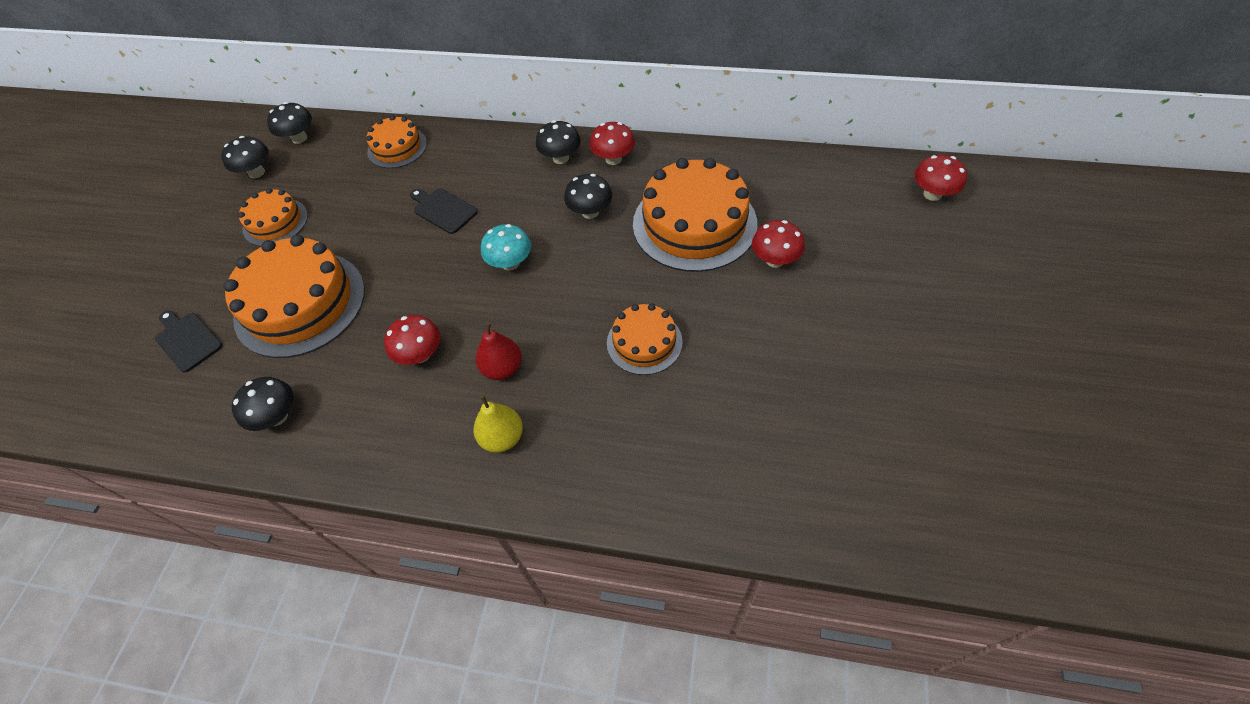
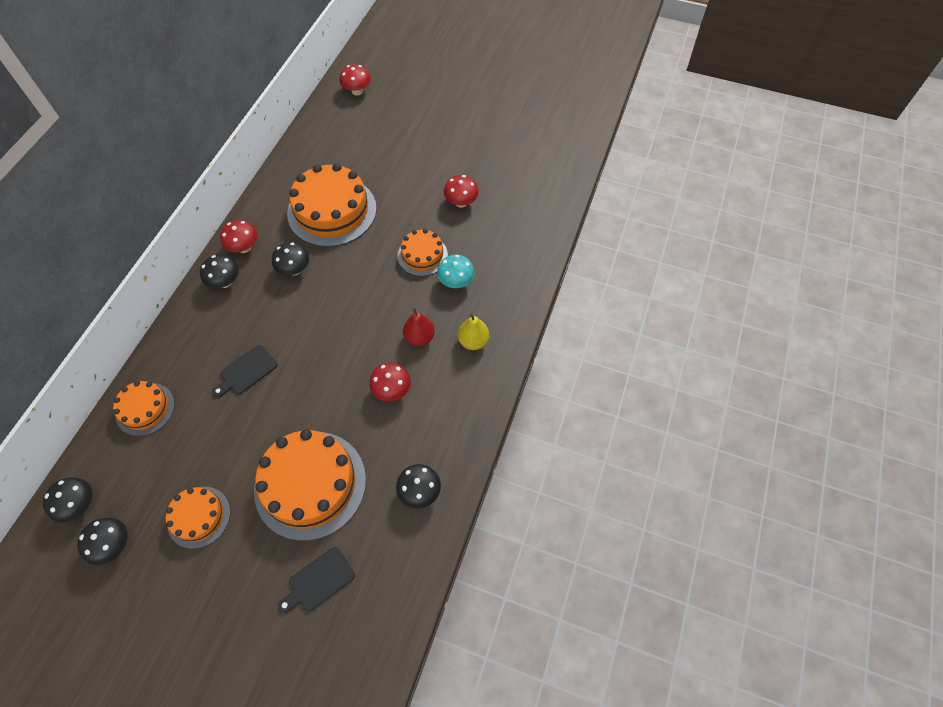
camera: 85 degrees left, 5 degrees up
(510, 263) = (325, 326): turquoise mushroom -> turquoise mushroom (456, 282)
(775, 260) = (380, 176): red mushroom -> red mushroom (461, 202)

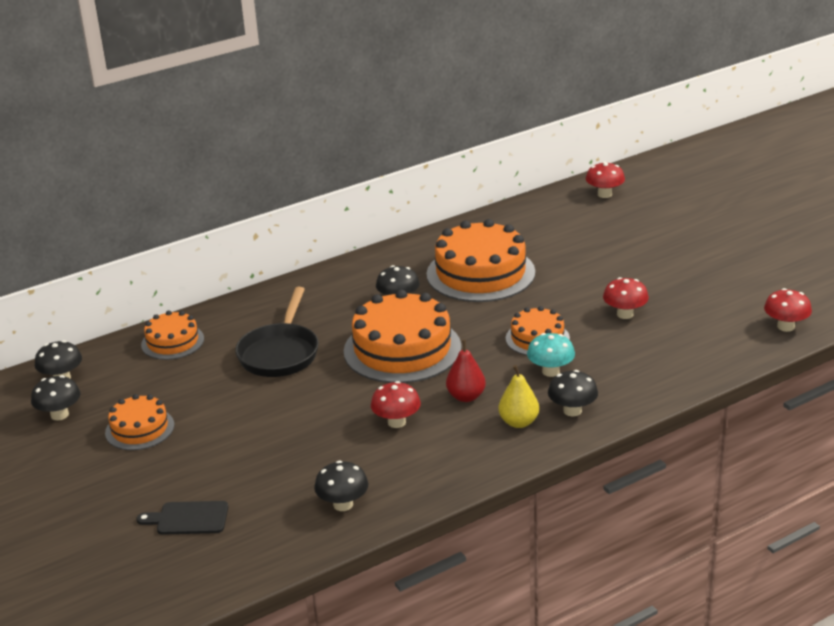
camera: 40 degrees right, 30 degrees down
(225, 282) = (327, 286): black mushroom -> black mushroom (572, 411)
(244, 247) = (369, 269): red mushroom -> red mushroom (785, 327)
(246, 371) = (280, 353): black cutting board -> black pan
(310, 484) = (251, 452): orange cake -> orange cake (402, 349)

